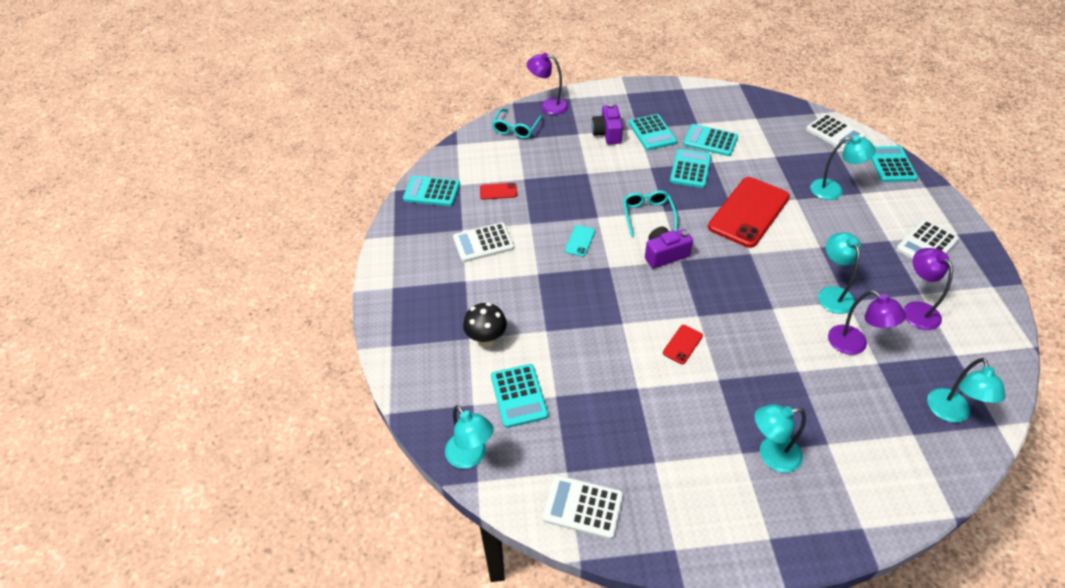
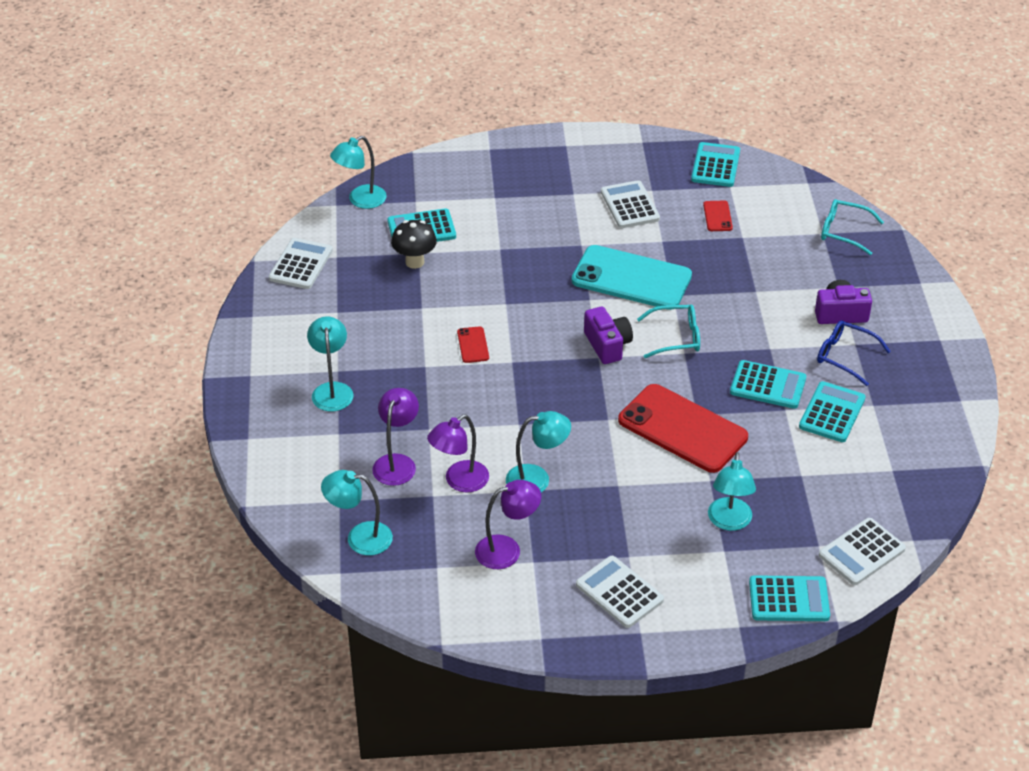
camera: 90 degrees right, 5 degrees down
(486, 340) = (491, 209): black mushroom -> black mushroom (414, 262)
(548, 105) = (899, 261): purple lamp -> purple lamp (397, 463)
(579, 241) = (631, 278): turquoise phone -> turquoise phone, size x2.38
(652, 133) = (845, 357): turquoise calculator -> blue glasses
(682, 344) = (473, 345): red phone -> red phone turned 45 degrees clockwise

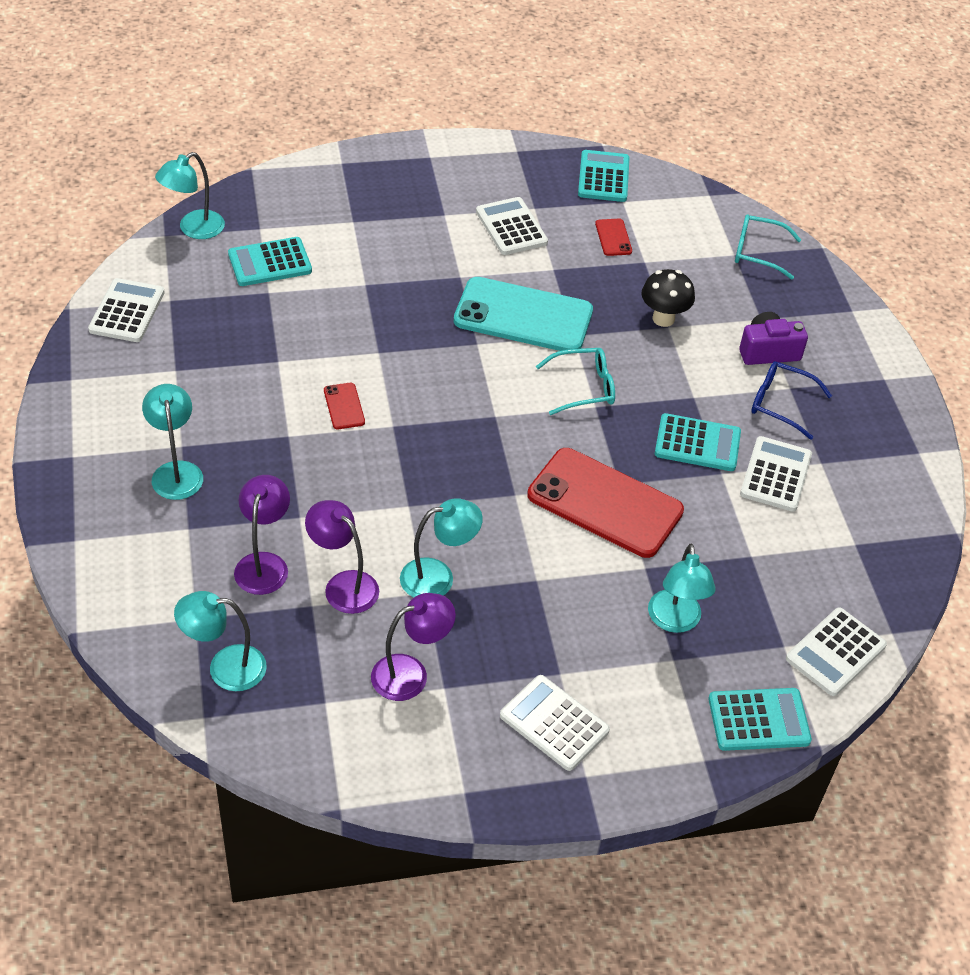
camera: 10 degrees left, 5 degrees up
(414, 262) = (265, 304): black mushroom -> black mushroom (663, 319)
(459, 481) = (343, 585): purple lamp -> purple lamp turned 90 degrees clockwise
(607, 345) = (504, 400): purple camera -> none
(832, 413) = (775, 474): turquoise calculator -> white calculator

